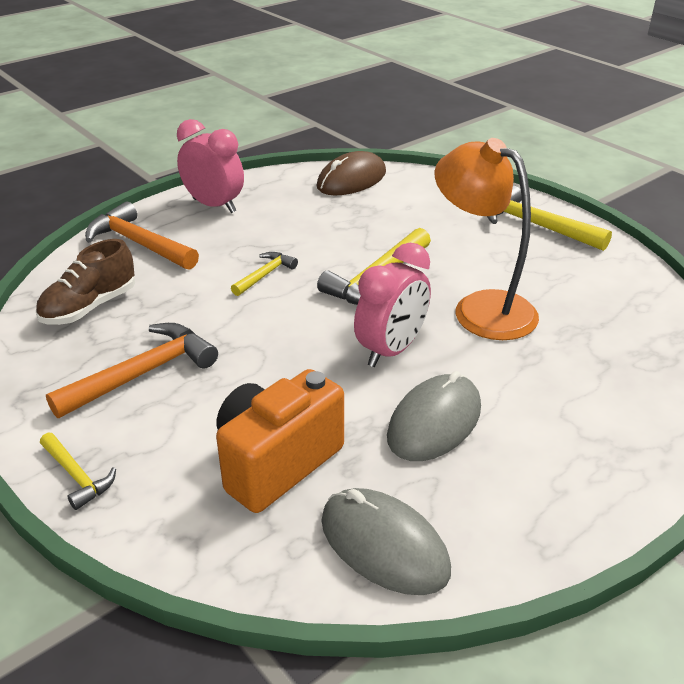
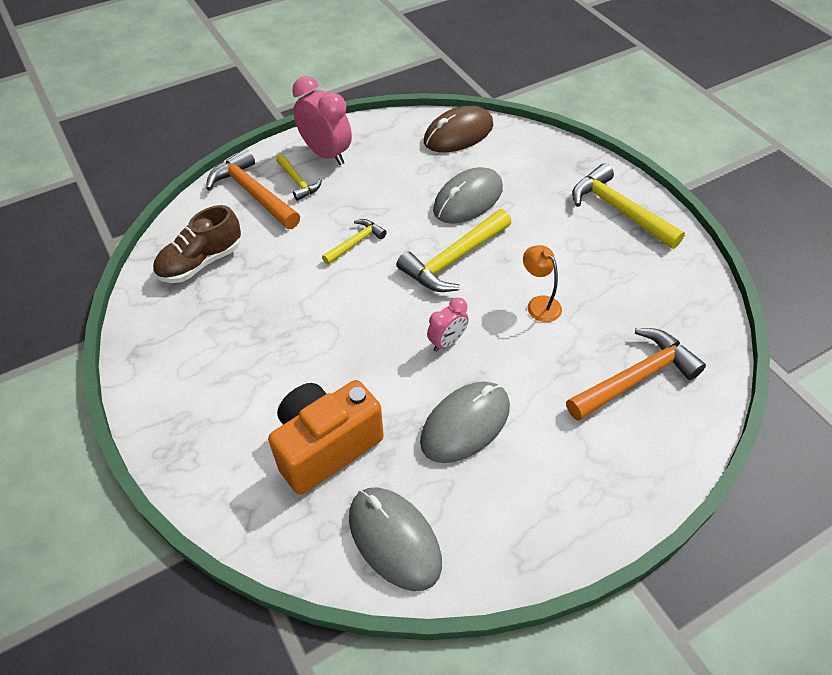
camera: 10 degrees right, 15 degrees up
(77, 476) = (168, 437): yellow hammer -> yellow hammer (298, 182)
(143, 373) = (234, 340): orange hammer -> orange hammer (636, 378)
(377, 229) = (468, 199): none -> grey mouse
(391, 350) = (447, 342): pink clock -> pink clock, size x0.56
(481, 308) = (539, 304): orange lamp -> orange lamp, size x0.46

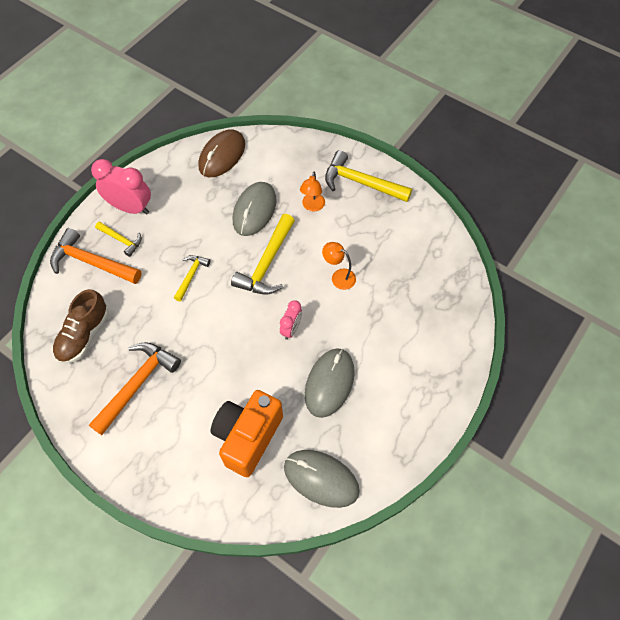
camera: 25 degrees left, 10 degrees up
(542, 217) = (312, 206): none -> orange lamp
(636, 378) = (420, 307): orange hammer -> orange hammer (137, 384)

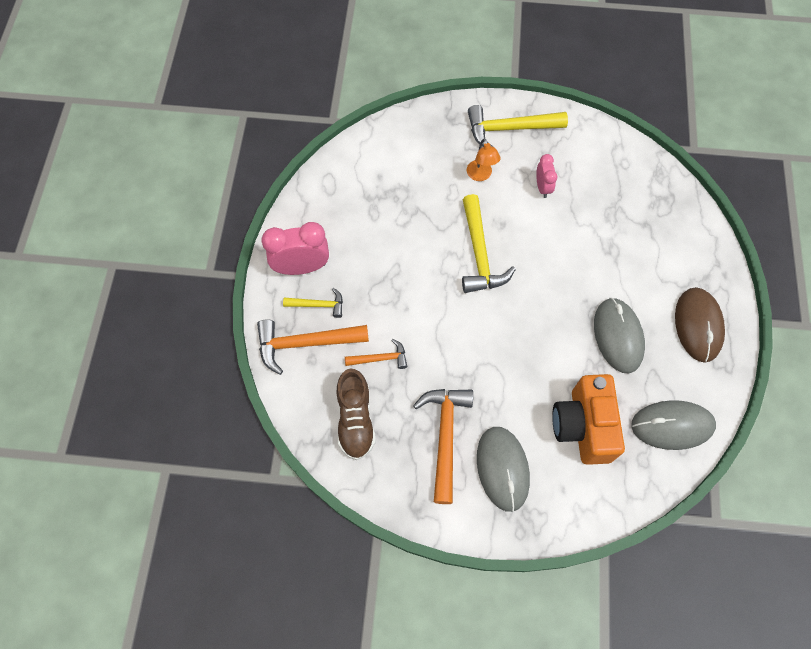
camera: 30 degrees left, 5 degrees up
(135, 301) = (380, 358): none -> orange hammer
(191, 276) = (416, 304): yellow hammer -> none
(222, 155) = (354, 166): brown mouse -> brown mouse (698, 325)
(254, 210) = (428, 207): grey mouse -> grey mouse (502, 468)
(291, 329) = (548, 305): pink clock -> pink clock (542, 187)
(338, 276) = (554, 232): orange lamp -> none

